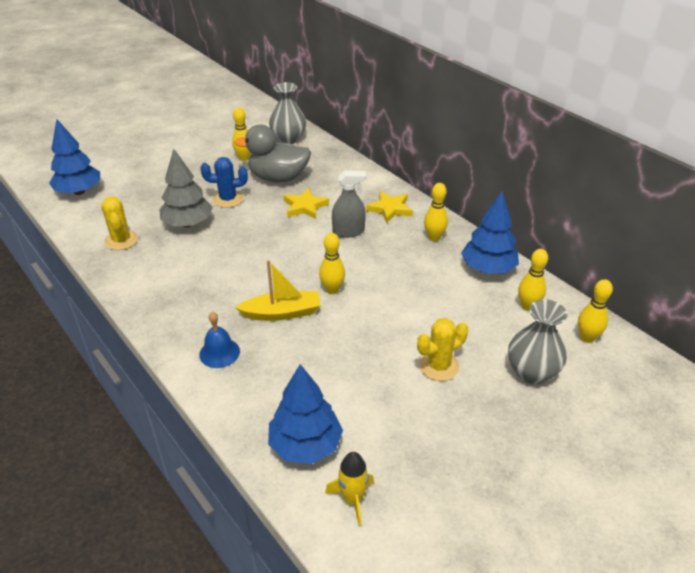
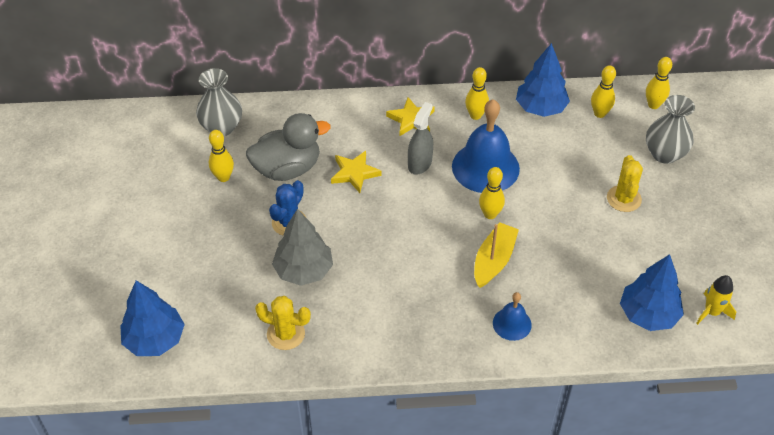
camera: 55 degrees left, 10 degrees up
(278, 178) = (287, 169): grey duck -> grey duck turned 150 degrees counterclockwise
(382, 266) = (485, 167): none -> blue bell

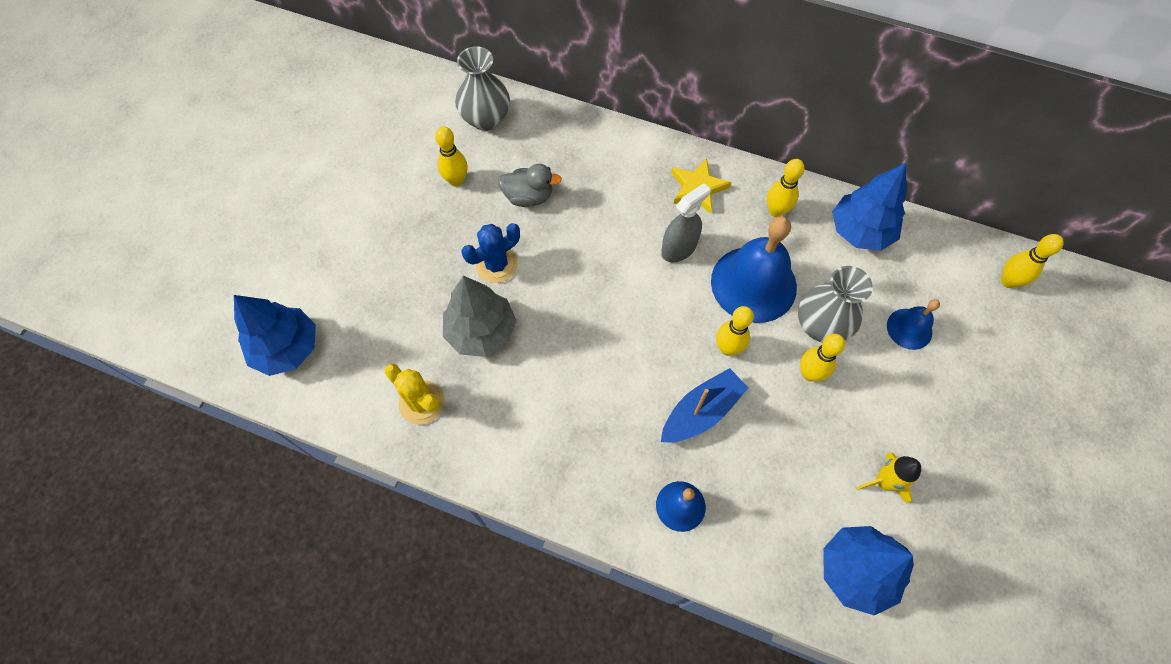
camera: 25 degrees right, 15 degrees up
(287, 169) = (529, 197): grey duck -> grey duck, size x0.60
(354, 173) = (599, 231): yellow star -> none
(494, 260) = (701, 412): yellow boat -> blue boat
(599, 113) = (931, 267): yellow bowling pin -> yellow bowling pin (809, 374)
(605, 157) = (909, 328): none -> blue bell
(624, 199) = (904, 396): yellow cactus -> none
(664, 154) = (989, 355): grey vase -> grey vase (820, 325)
(711, 312) = (942, 606): yellow rocket -> yellow rocket (883, 482)

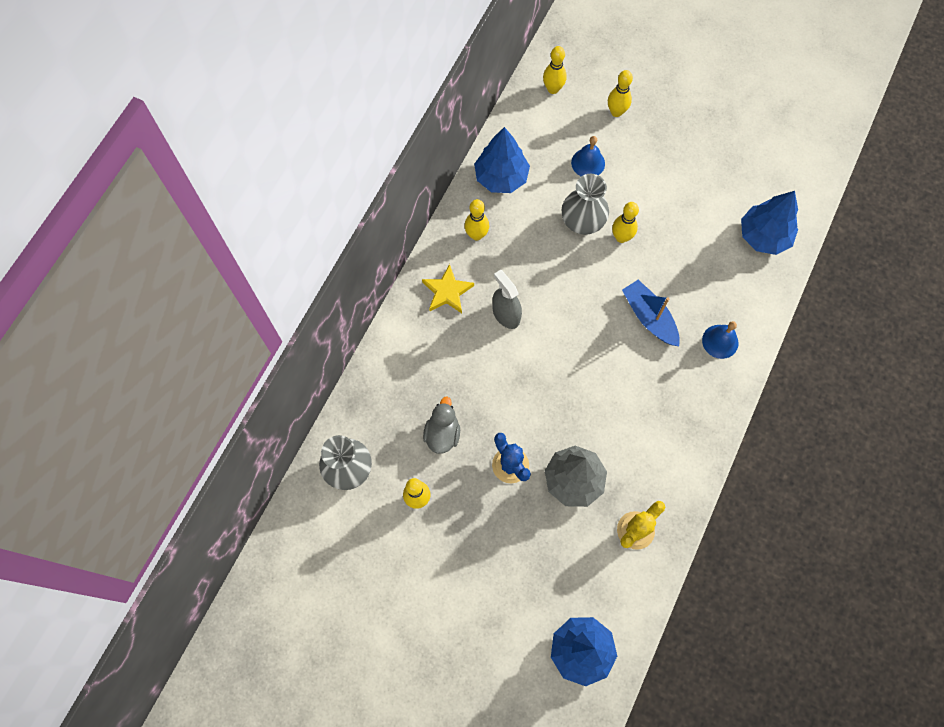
camera: 85 degrees left, 5 degrees up
(727, 348) = (598, 291): yellow bowling pin -> yellow bowling pin (616, 112)
(753, 284) = (543, 263): blue bell -> none
(883, 482) = (703, 206): yellow rocket -> none

